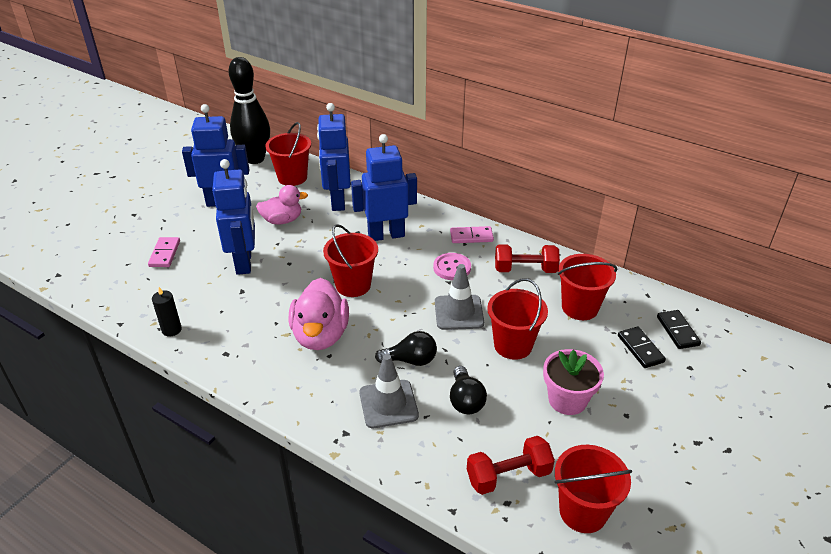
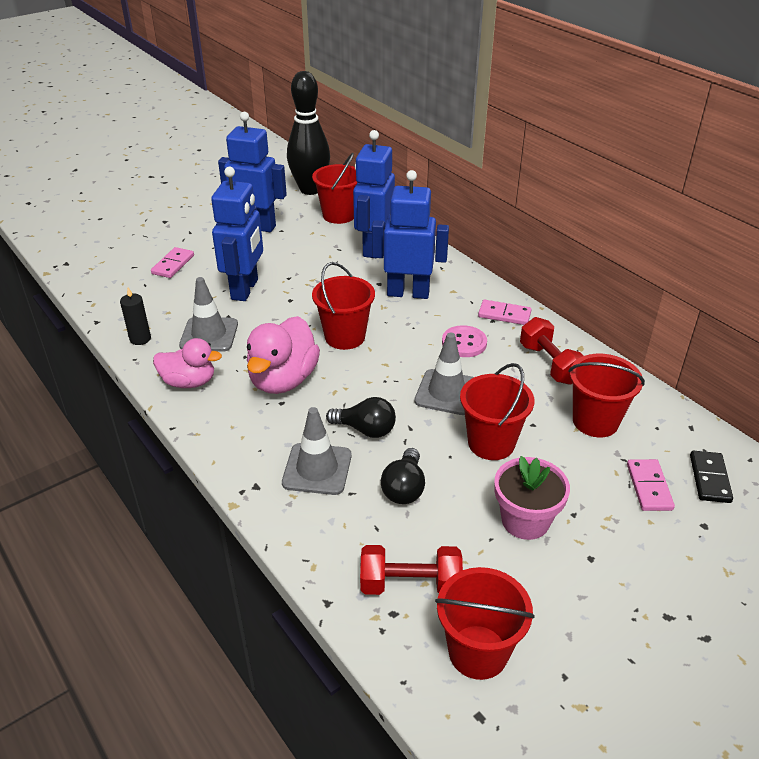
camera: 20 degrees right, 0 degrees up
(233, 311) = (209, 335): none -> grey traffic cone
(282, 220) = (306, 256): pink duck -> pink duck (189, 382)
(525, 270) = (549, 364): red dumbbell -> red dumbbell turned 45 degrees clockwise
(640, 349) = (649, 487): black domino -> pink domino

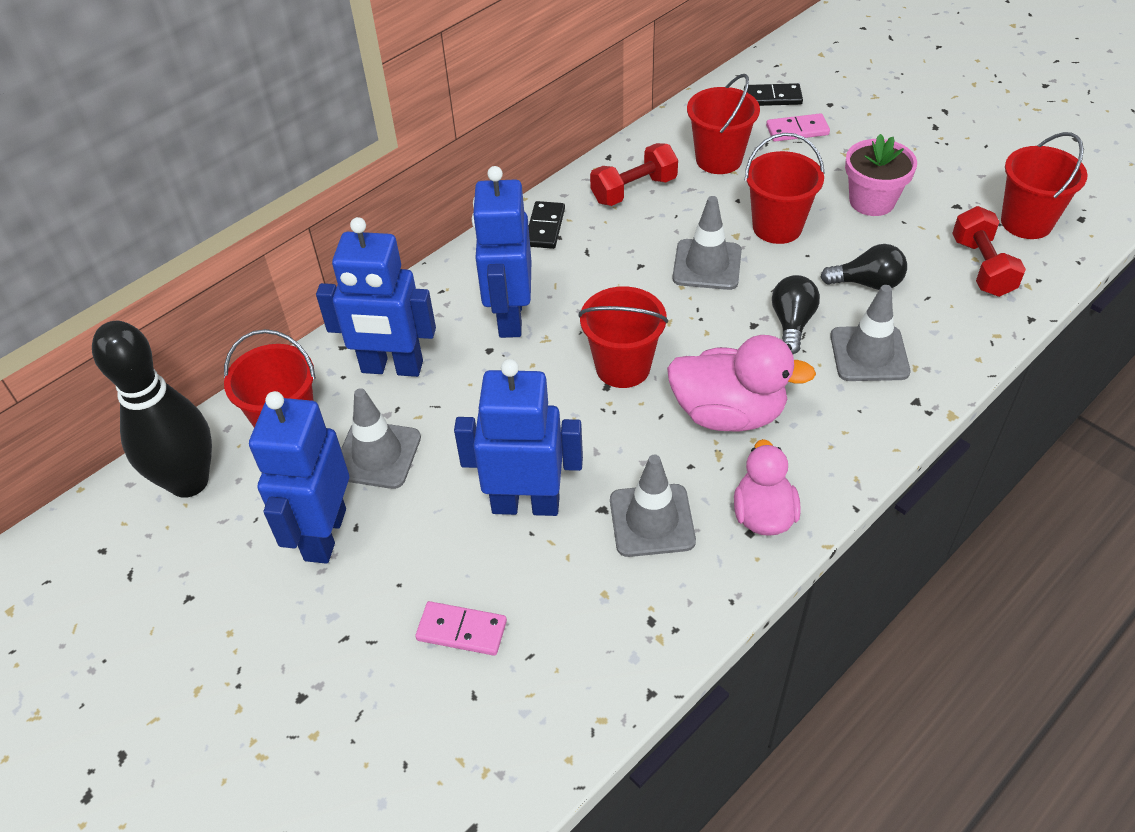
camera: 95 degrees left, 10 degrees up
(140, 339) = (682, 609): black candle -> none
(305, 242) = (377, 455): none -> grey traffic cone
(464, 343) = (610, 257): pink button -> none
(504, 314) = (545, 227): pink domino -> black domino

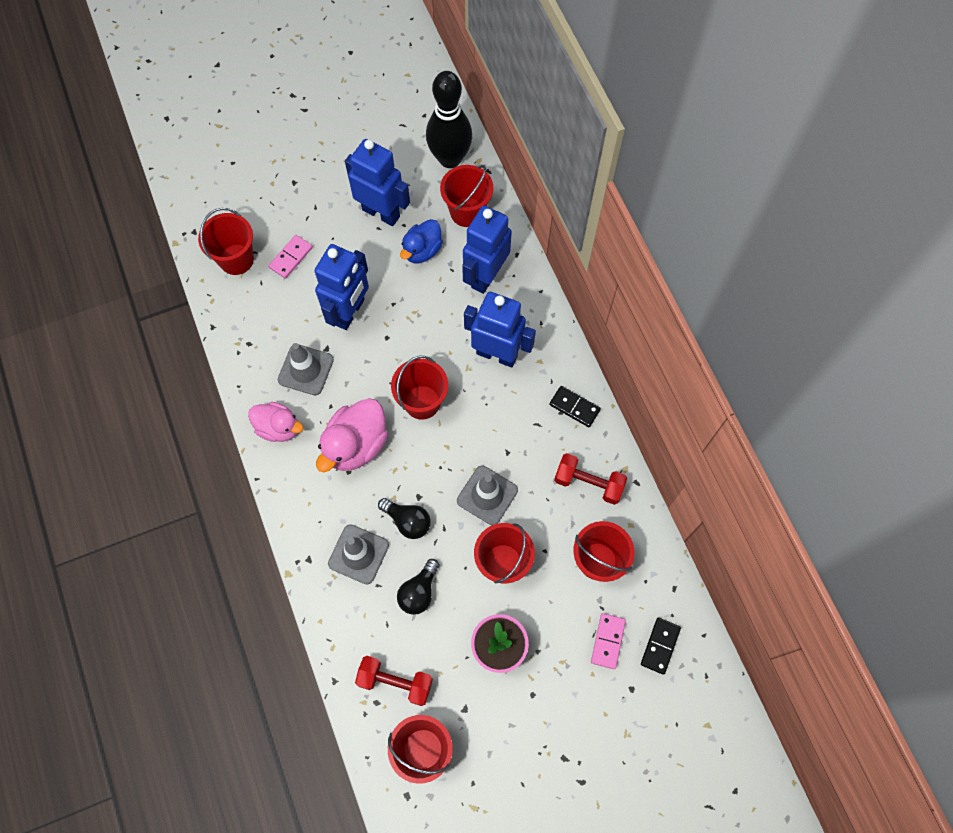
camera: 110 degrees right, 20 degrees up
(377, 455) = (422, 250): grey traffic cone -> blue duck
(501, 719) = (236, 259): none -> red bucket
(634, 190) = (588, 483): red dumbbell -> red dumbbell turned 60 degrees counterclockwise

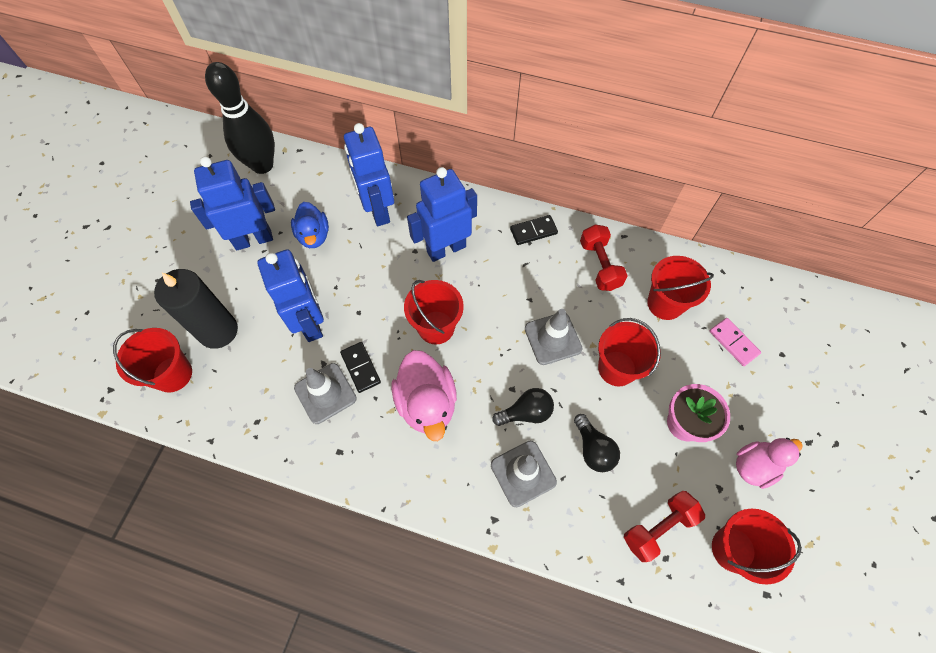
camera: 50 degrees left, 5 degrees down
(278, 427) = (355, 454): pink duck -> pink duck (754, 466)
(291, 258) = (218, 331): pink domino -> black candle
(467, 212) = (315, 185): red bucket -> none
(588, 483) = (599, 265): red dumbbell -> red dumbbell turned 75 degrees counterclockwise
(660, 646) = (761, 311): black domino -> black domino (361, 368)

